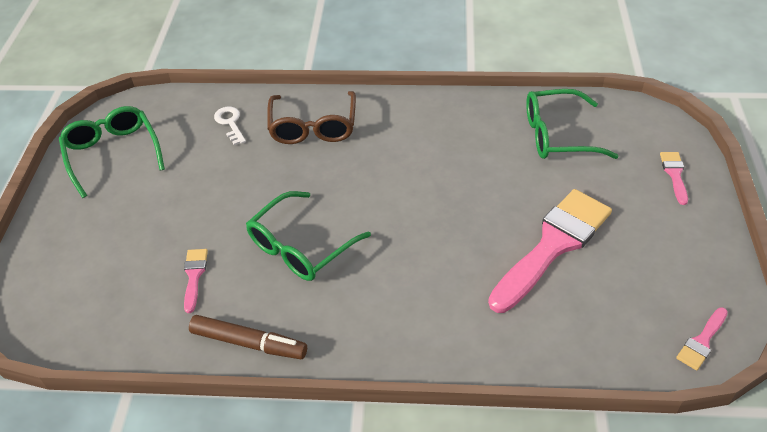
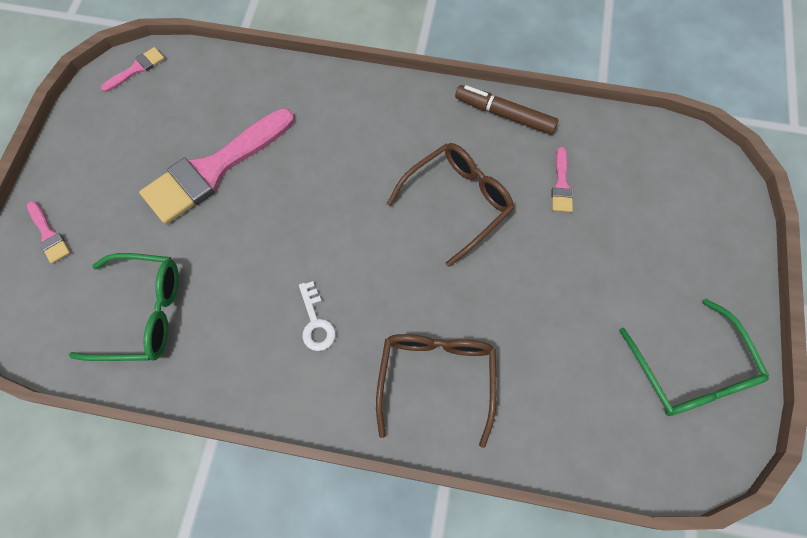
camera: 175 degrees left, 20 degrees up
(230, 123) = (546, 404): white key -> white key (316, 322)
(301, 247) = (457, 202): green glasses -> brown glasses
(674, 174) = (49, 235): pink brush -> pink brush turned 45 degrees counterclockwise

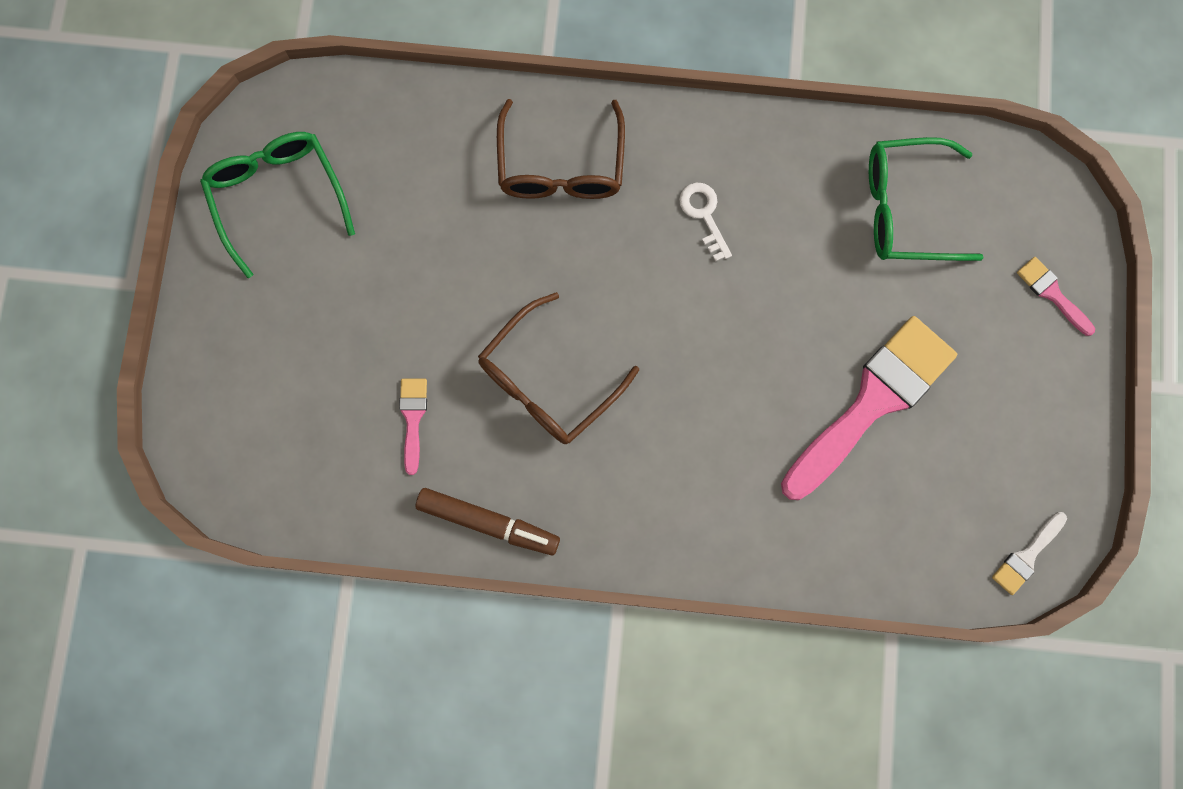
camera: 175 degrees right, 10 degrees up
(136, 69) = (1027, 556): pink brush -> white brush

